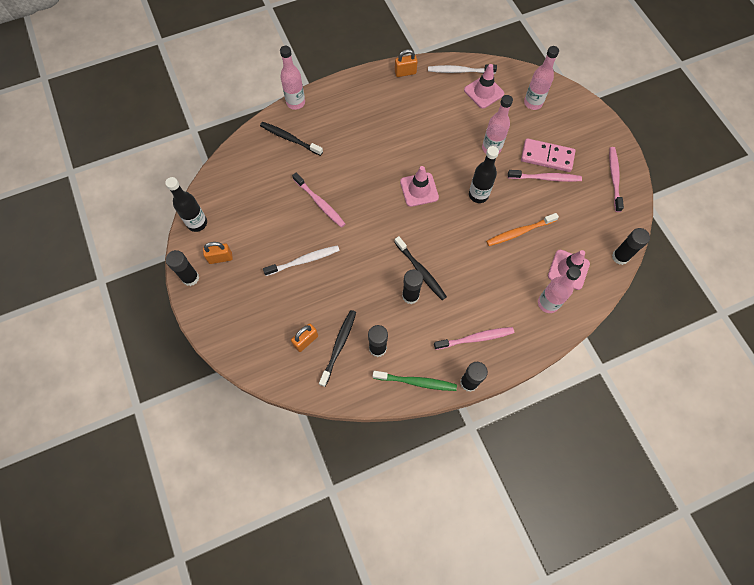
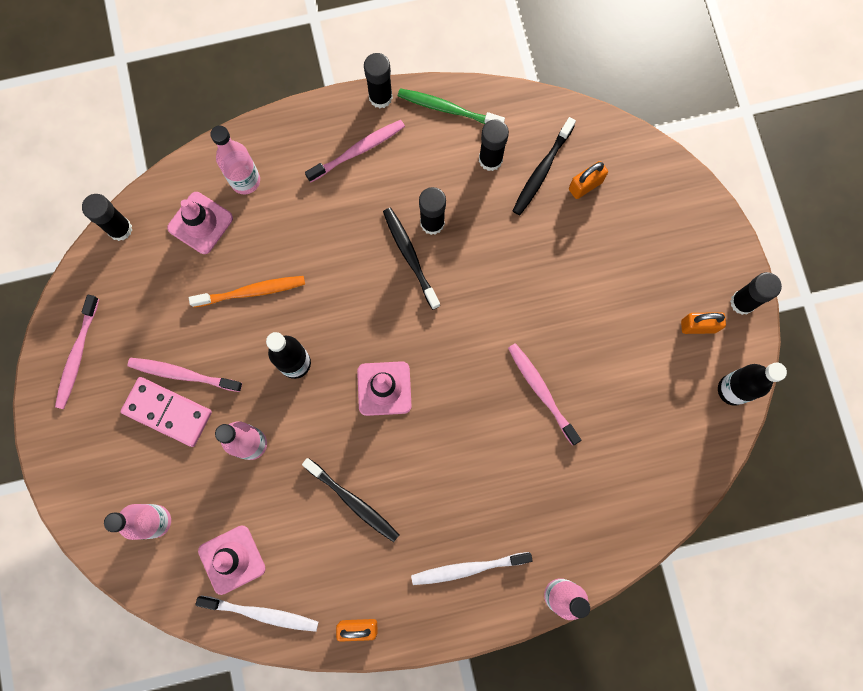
camera: 170 degrees left, 10 degrees up
(290, 139) = (577, 520): black toothbrush -> black toothbrush (353, 501)
(303, 260) = (576, 301): white toothbrush -> white toothbrush (468, 568)
(475, 338) = (358, 151): pink toothbrush -> pink toothbrush turned 150 degrees clockwise

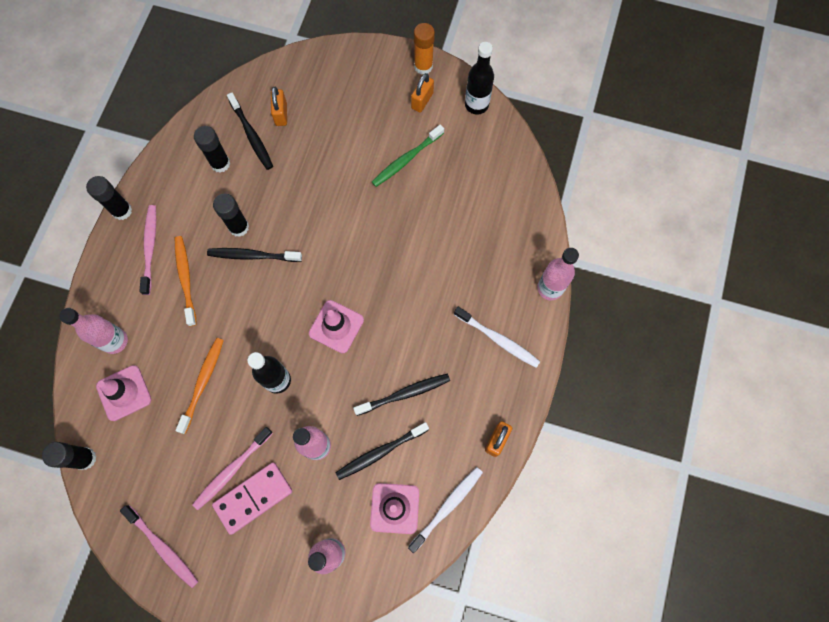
camera: 60 degrees left, 5 degrees down
(280, 512) = (380, 452): none -> black toothbrush
(346, 206) = (185, 279): none -> orange toothbrush
(448, 109) = (164, 170): green toothbrush -> green toothbrush (406, 159)
(468, 568) = (498, 339): white toothbrush -> white toothbrush turned 75 degrees counterclockwise
(541, 392) = (405, 222): pink toothbrush -> none
(742, 302) = (423, 66): black glue stick -> orange glue stick

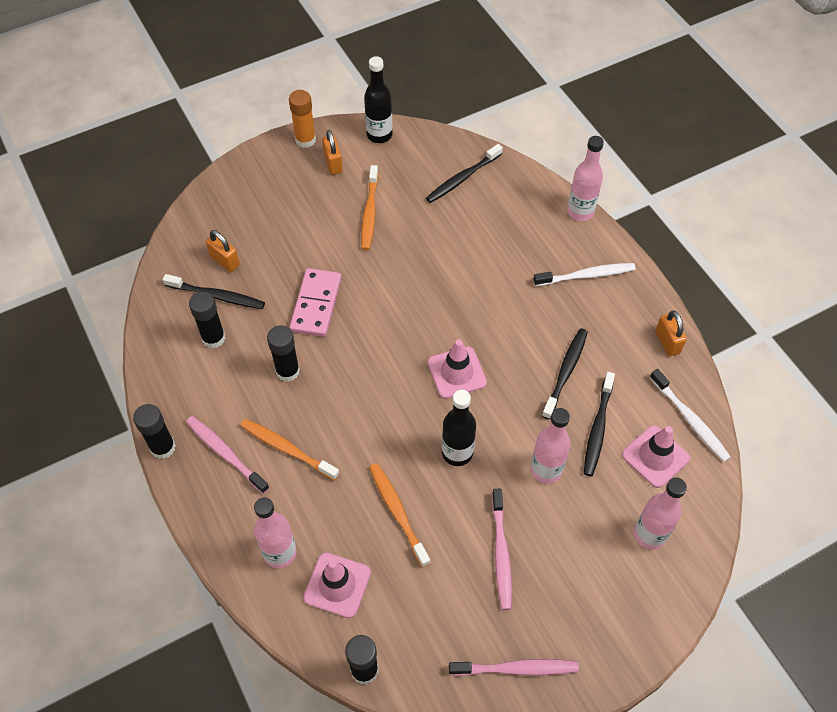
camera: 45 degrees left, 15 degrees down
(253, 255) = (326, 381): black toothbrush -> black toothbrush (463, 178)
(253, 498) = (543, 556): pink domino -> pink domino (316, 304)
(406, 159) = (370, 212): green toothbrush -> orange toothbrush
(447, 507) = (690, 419): white toothbrush -> white toothbrush turned 150 degrees clockwise

